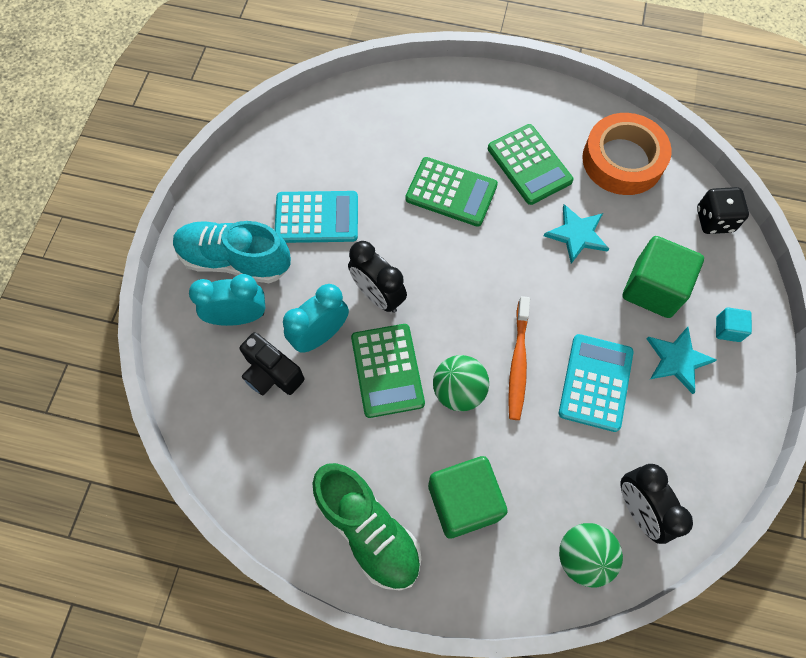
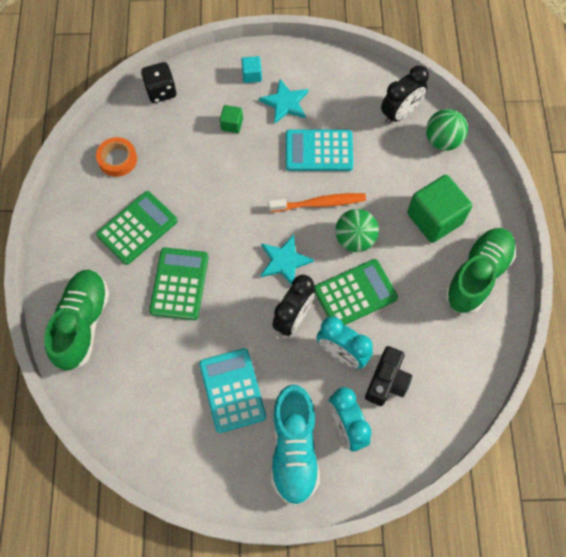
camera: 105 degrees left, 0 degrees up
(431, 101) = (82, 323): none -> green shoe
(577, 234) = (197, 181): turquoise star -> turquoise star (284, 261)
(622, 160) = (117, 159): orange tape -> orange tape, size x0.56
(653, 288) = (232, 124): green cube -> green cube, size x0.47

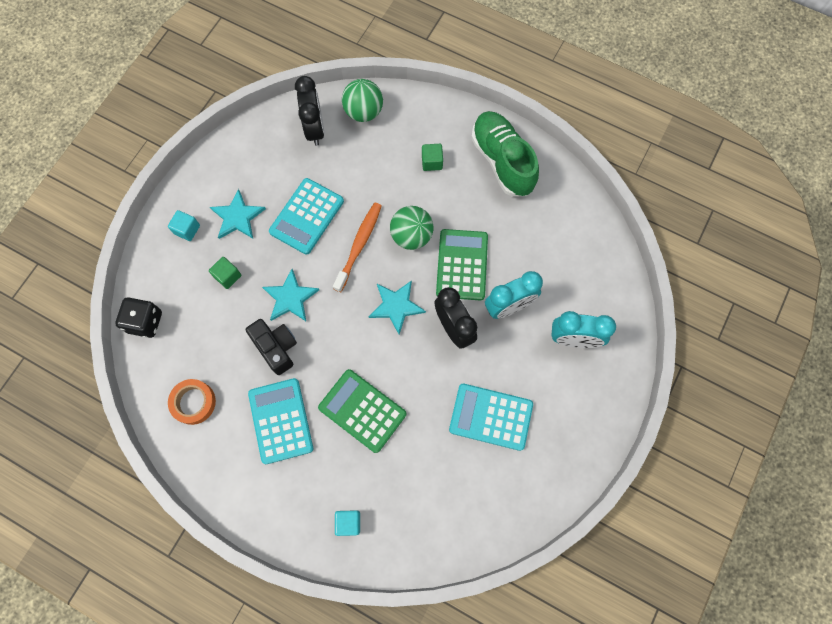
camera: 60 degrees left, 5 degrees up
(82, 323) = (348, 522): green shoe -> turquoise cube
(137, 228) = (280, 421): green calculator -> turquoise calculator
(242, 178) = (290, 298): none -> turquoise star
(294, 449) = (570, 393): turquoise shoe -> none
(386, 381) = (553, 285): black camera -> black camera (276, 348)
(434, 218) = (432, 162): green cube -> green cube, size x0.47

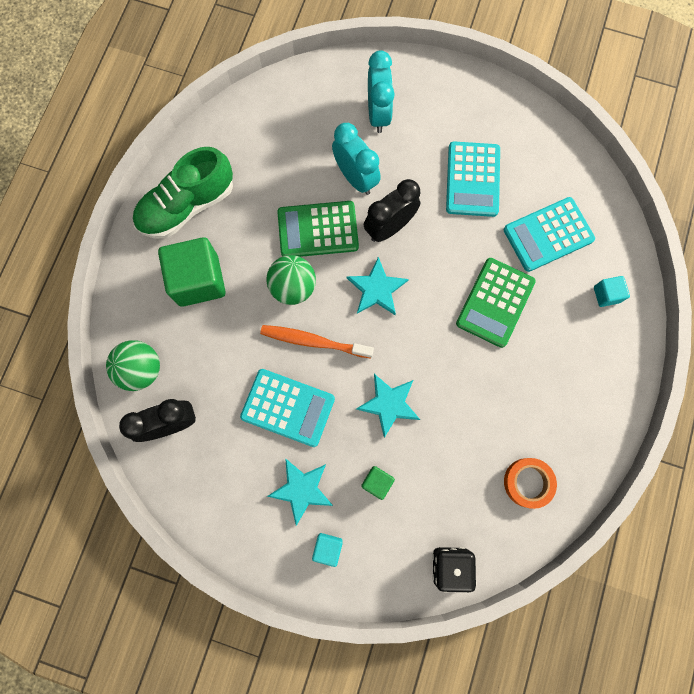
camera: 100 degrees left, 5 degrees up
(276, 348) = (449, 406): black camera -> none
(280, 421) = (525, 383): turquoise calculator -> turquoise calculator (548, 235)
(432, 162) = (198, 280): green cube -> green cube, size x2.12

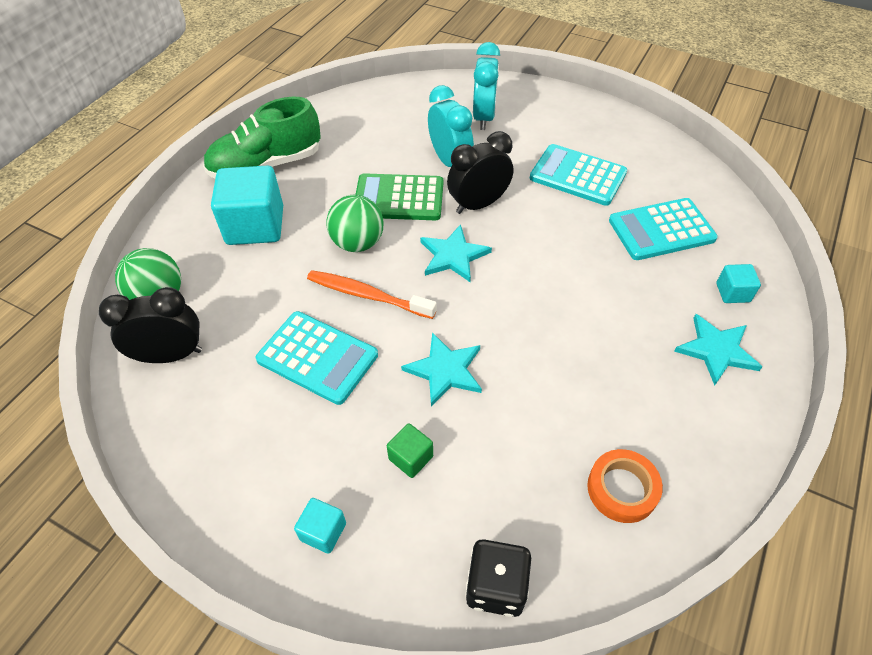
camera: 10 degrees right, 25 degrees down
(198, 280) = (255, 226): green cube -> turquoise cube
(301, 489) = (308, 452): turquoise star -> turquoise star (716, 350)
(472, 179) = (577, 175): turquoise calculator -> turquoise calculator turned 105 degrees clockwise
(495, 302) = (593, 284): green calculator -> none

